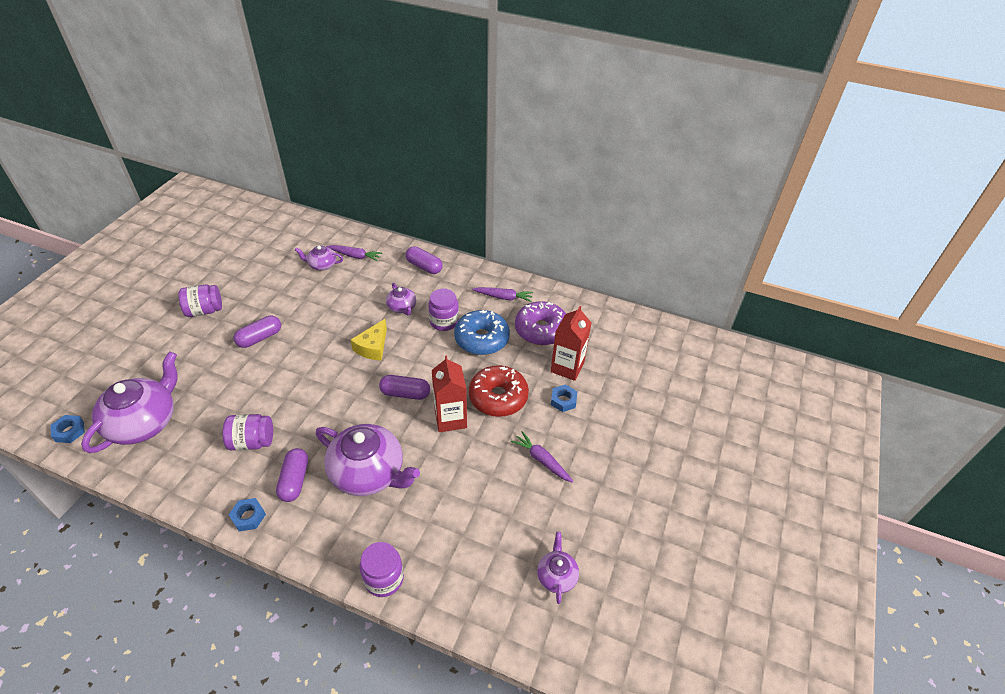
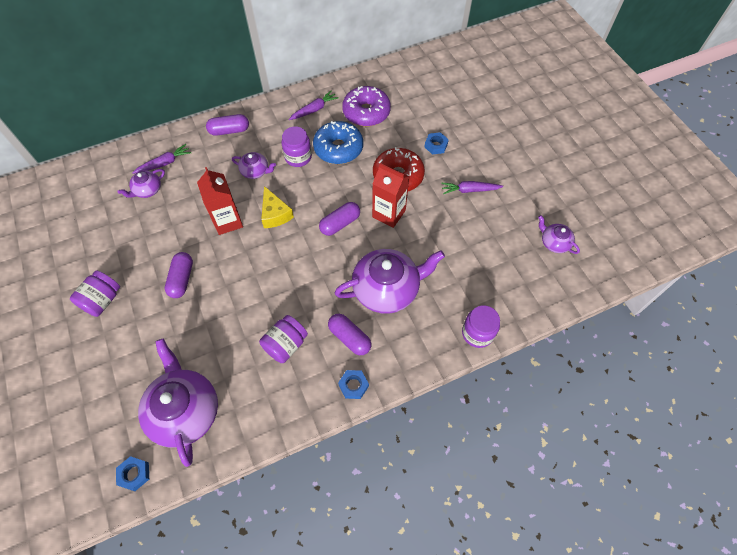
camera: 45 degrees left, 15 degrees up
(567, 367) = (412, 123): red carton -> red carton (228, 221)

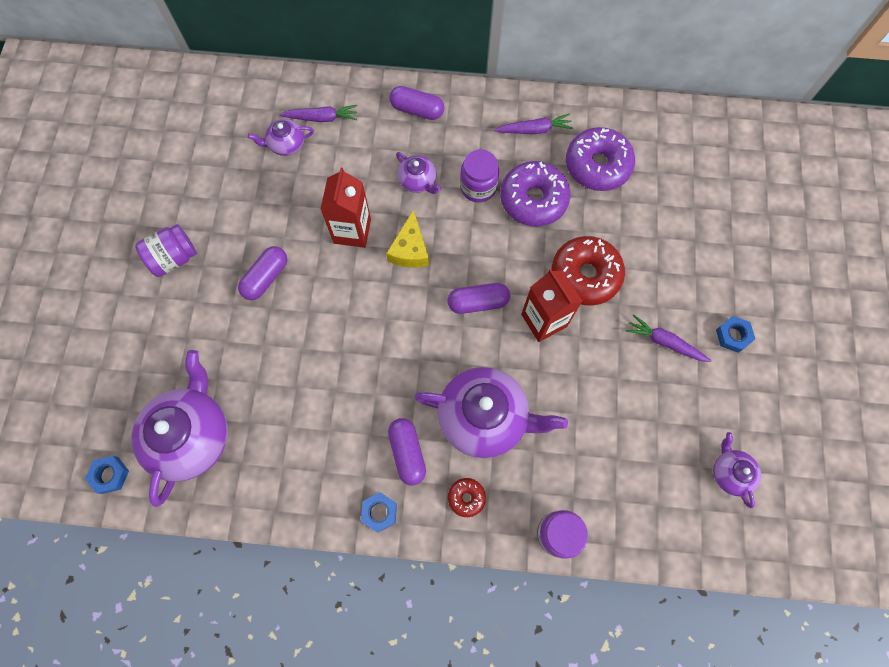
camera: 30 degrees right, 10 degrees up
(286, 344) = (333, 420): purple jar -> none
(338, 148) = (533, 199): blue donut -> purple donut
(406, 344) = (466, 497): none -> red donut
(436, 145) = (659, 257): blue nut -> blue nut (733, 335)

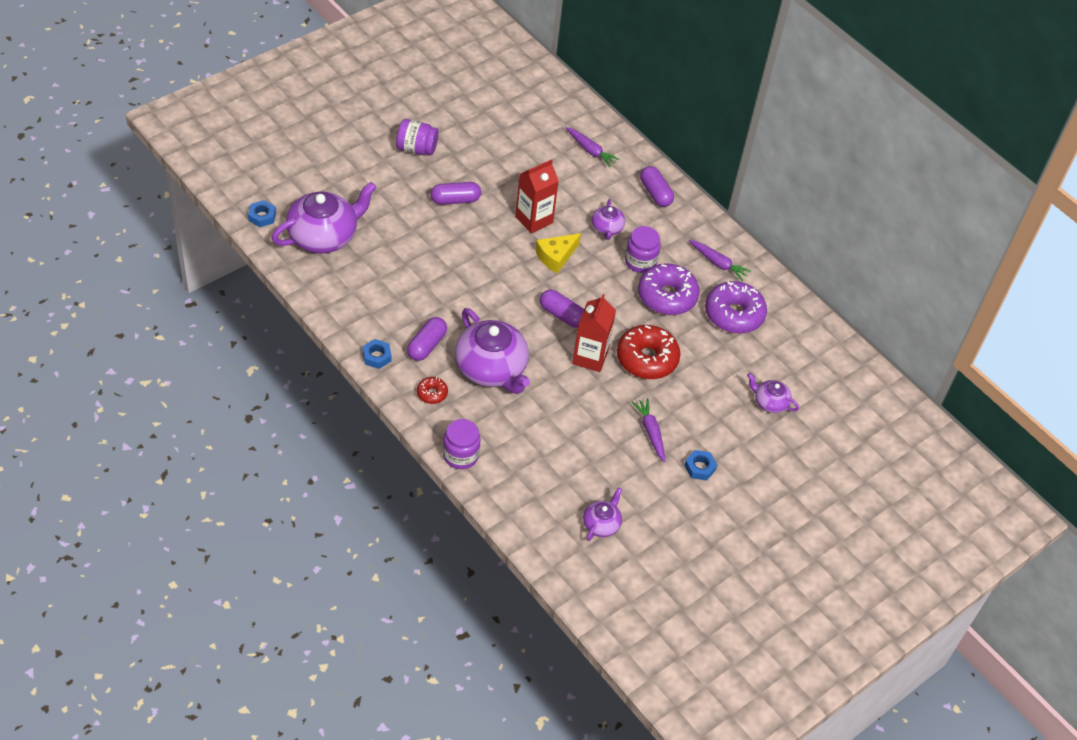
camera: 40 degrees right, 20 degrees down
(286, 144) = (551, 146): purple teapot -> purple teapot (770, 402)

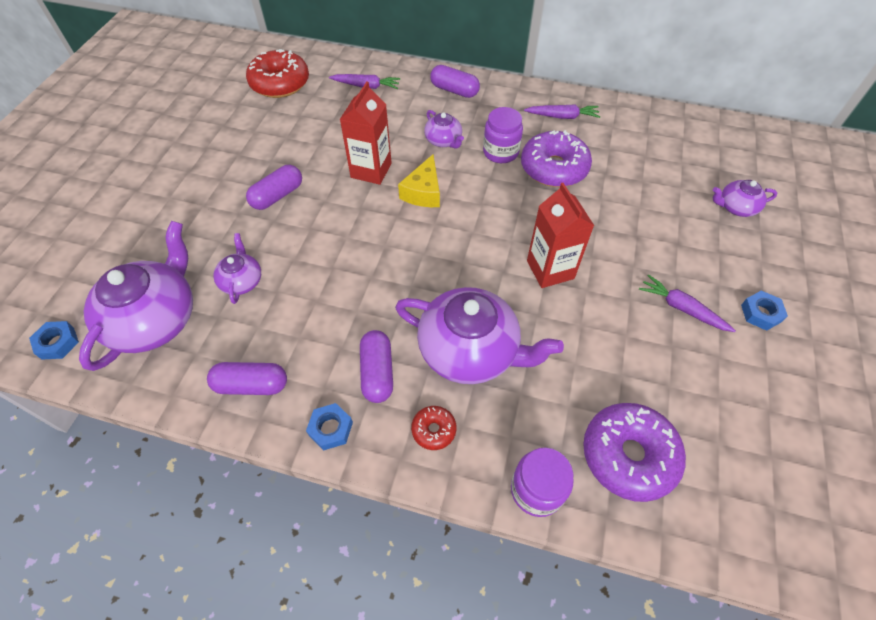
camera: 30 degrees left, 5 degrees up
(416, 149) = (197, 169): purple jar -> none
(562, 315) = (483, 244): purple capsule -> purple capsule (251, 385)
(601, 524) = (757, 456): purple teapot -> purple teapot (242, 281)
(647, 359) = (599, 236): red donut -> red donut (280, 83)
(734, 314) = (621, 150): purple donut -> purple donut (628, 455)

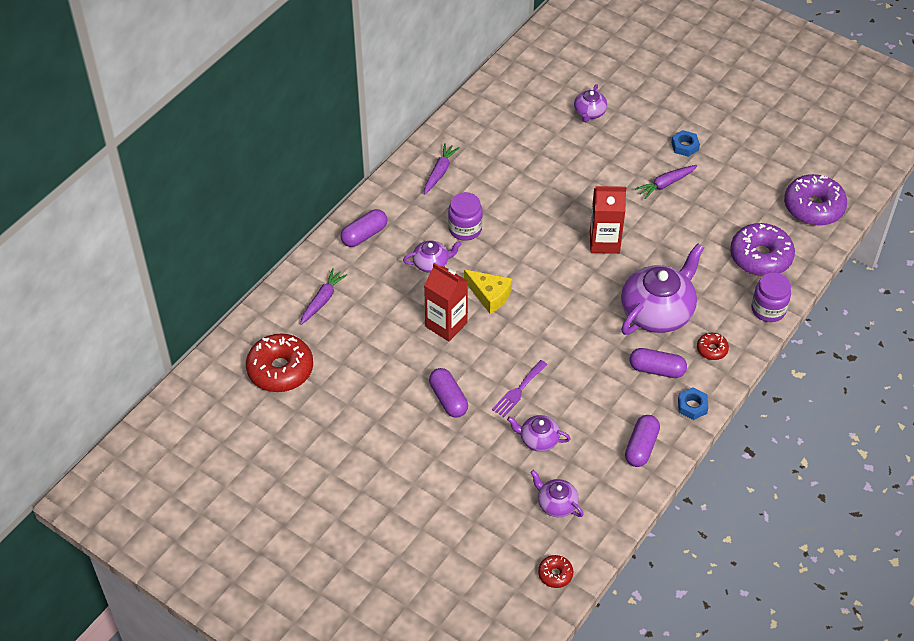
camera: 70 degrees left, 5 degrees down
(57, 343) = (555, 574): blue nut -> red donut
(155, 319) = (556, 504): purple teapot -> purple teapot, size x0.50
(304, 247) = (518, 390): none -> purple fork
(554, 168) = (500, 201): purple donut -> purple donut (813, 207)

